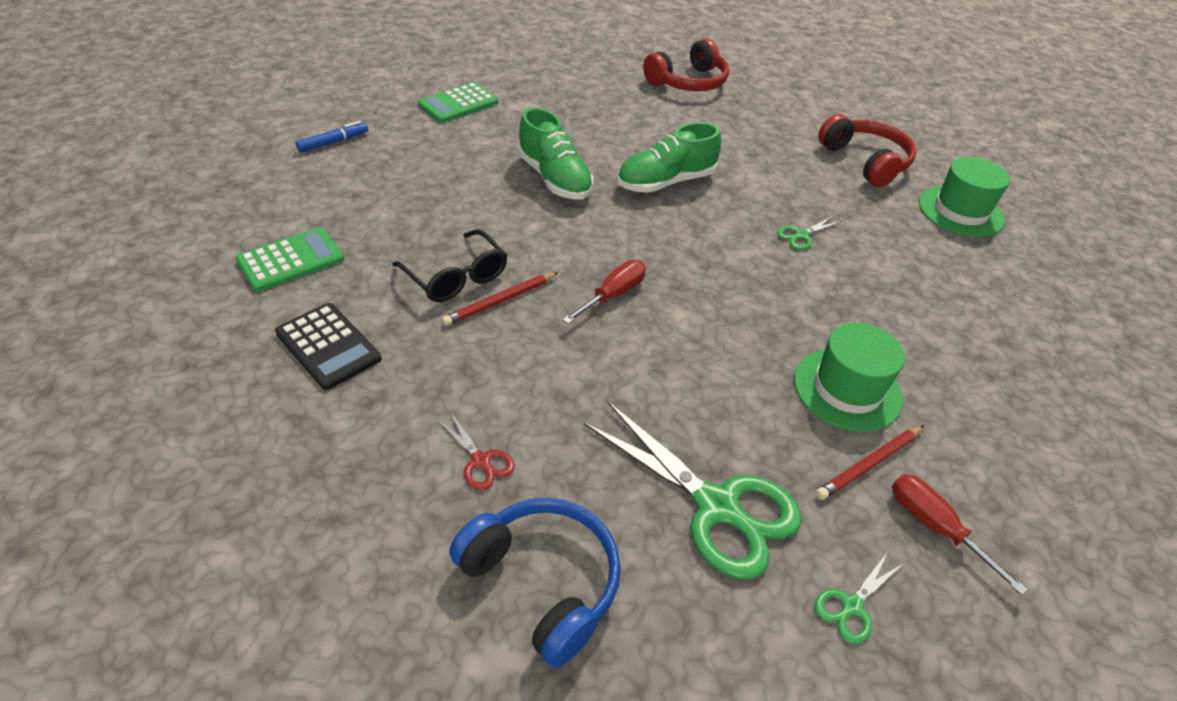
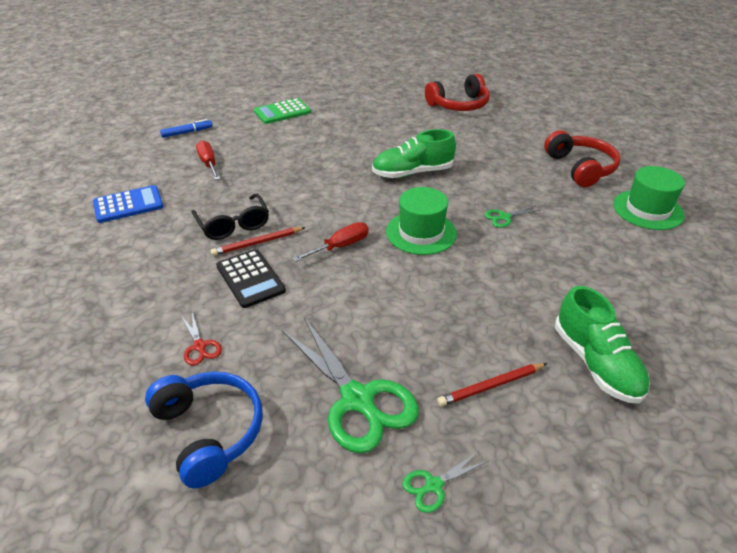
camera: 15 degrees right, 5 degrees down
(291, 260) = (128, 205): green calculator -> blue calculator
(328, 346) = (129, 261): black calculator -> black calculator (250, 278)
(554, 178) = (330, 165): green shoe -> green shoe (596, 363)
(847, 389) = (495, 330): green hat -> green hat (421, 232)
(935, 527) = (527, 439): red screwdriver -> red screwdriver (208, 163)

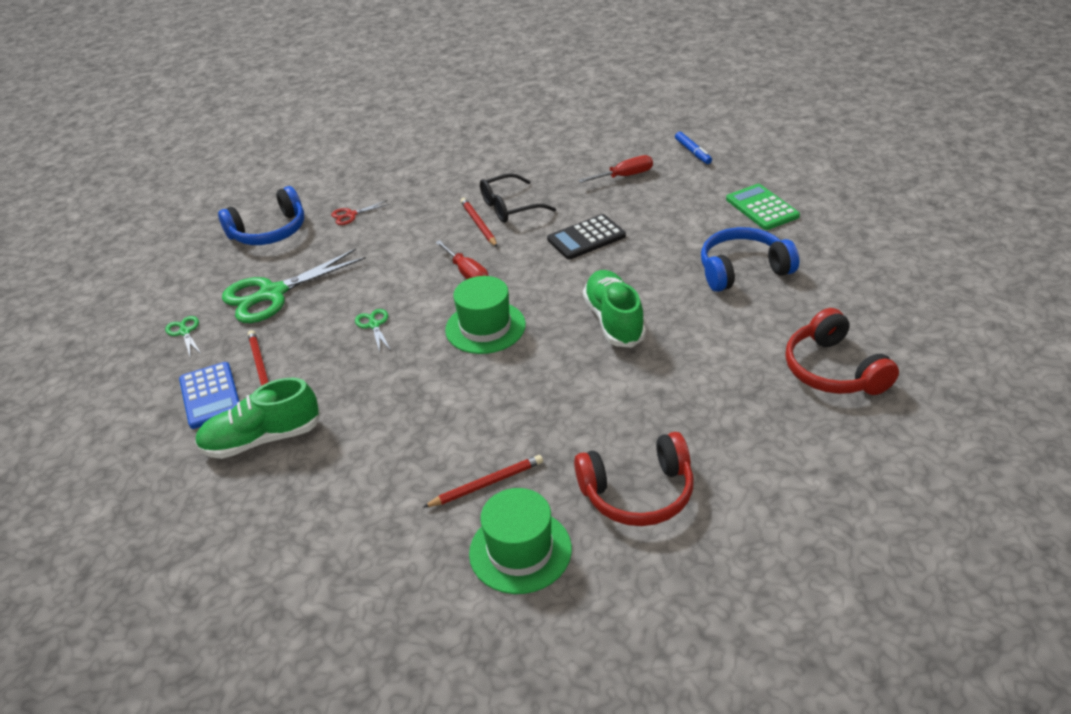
camera: 95 degrees right, 0 degrees up
(128, 205) = (546, 147): blue calculator -> blue calculator (210, 396)
(250, 278) = (427, 227): black calculator -> black calculator (586, 238)
(357, 123) = (743, 270): none -> blue headphones
(504, 217) = (510, 396): green scissors -> green scissors (374, 325)
(597, 225) = (486, 484): none -> red pencil

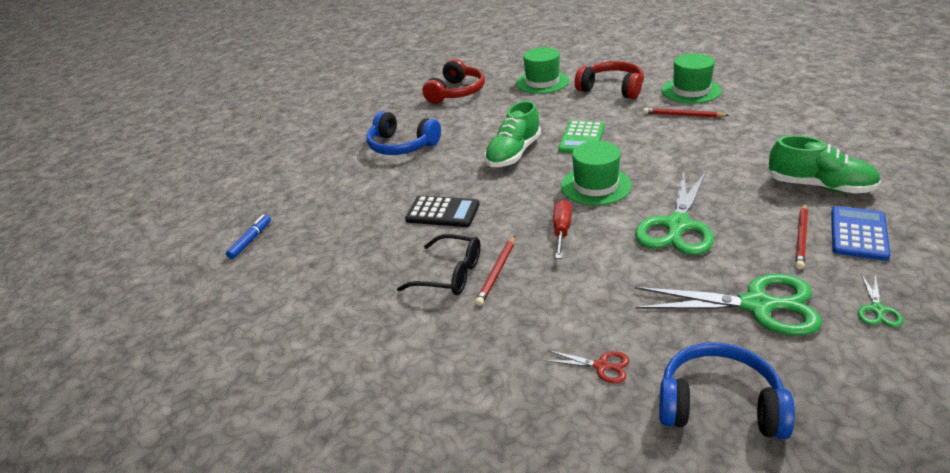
camera: 135 degrees left, 5 degrees down
(374, 325) = (677, 226): green scissors -> green scissors, size x2.25
(625, 176) = (328, 249): red screwdriver -> none
(755, 454) = (542, 82): none -> green hat
(762, 208) = (315, 173): green calculator -> green calculator (582, 138)

